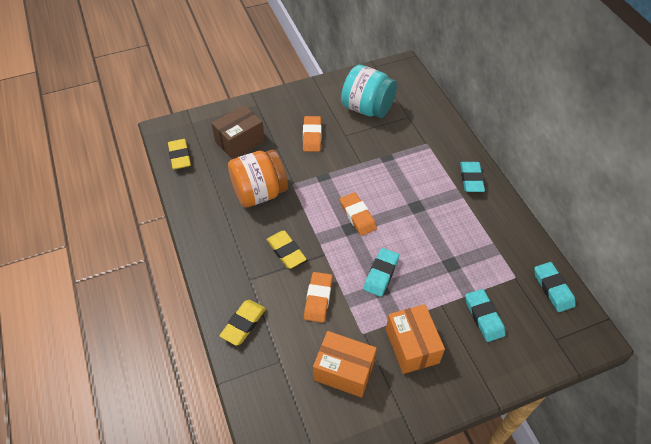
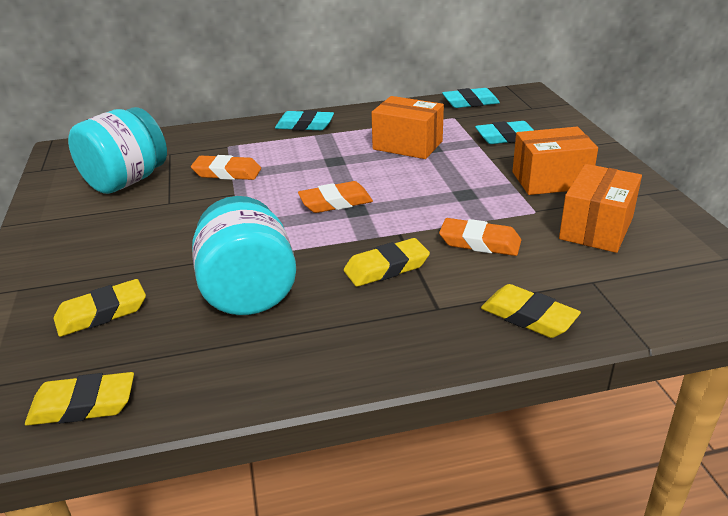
camera: 80 degrees left, 20 degrees down
(240, 141) = (101, 313): brown box -> yellow eraser
(259, 193) = (248, 292): orange jar -> turquoise jar
(312, 136) = (149, 232): orange eraser -> orange eraser (227, 173)
(381, 274) = (441, 192): turquoise eraser -> none
(452, 248) = (407, 145): none -> orange box

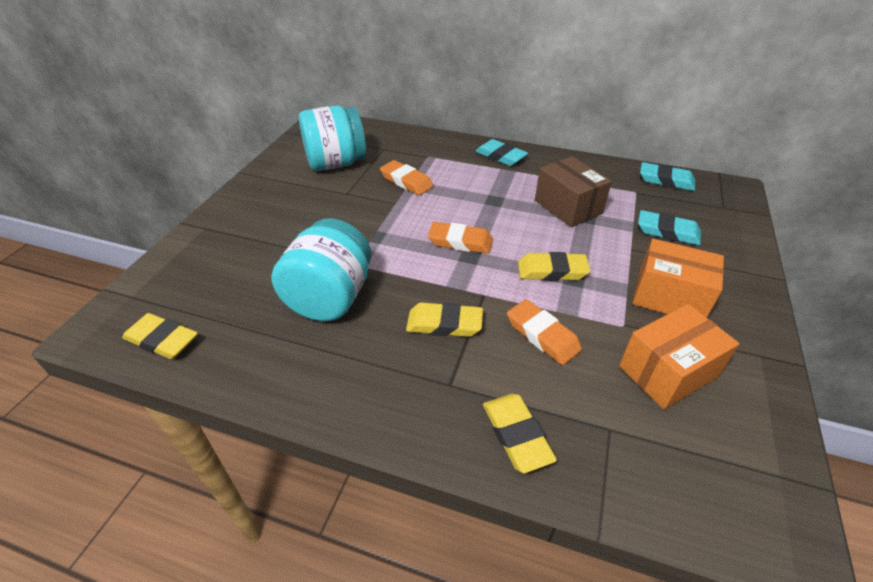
camera: 30 degrees right, 10 degrees up
(101, 313) = (231, 270): yellow eraser -> yellow eraser (552, 271)
(407, 145) = (568, 207): orange box -> brown box

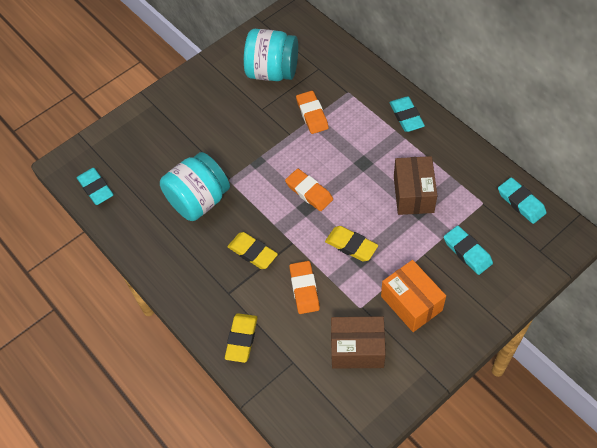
camera: 35 degrees right, 15 degrees up
(162, 340) = (96, 188): yellow eraser -> turquoise eraser
(667, 371) = (357, 349): orange box -> brown box

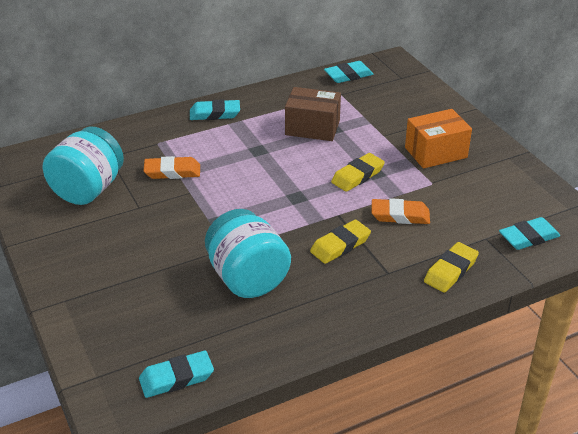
camera: 80 degrees left, 20 degrees down
(241, 339) = (450, 271): yellow eraser -> yellow eraser turned 75 degrees counterclockwise
(309, 192) = (277, 191): orange eraser -> none
(357, 349) = (479, 193): brown box -> none
(467, 252) = (390, 112): turquoise eraser -> turquoise eraser (528, 237)

